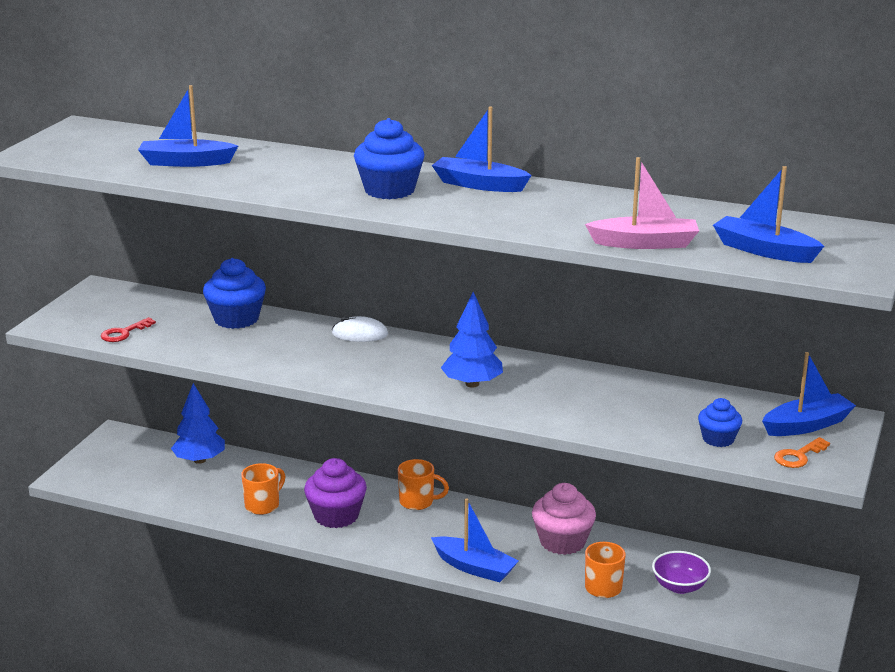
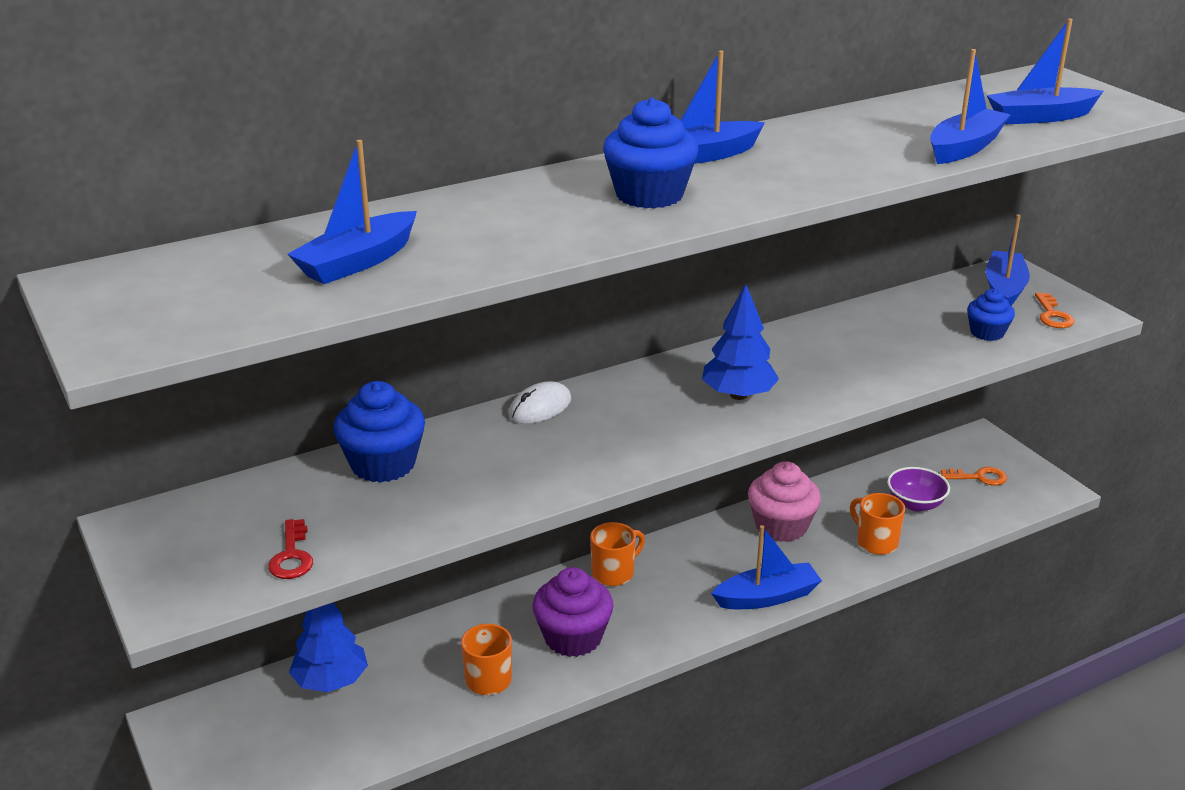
camera: 50 degrees left, 5 degrees up
(645, 243) = (965, 148): pink boat -> blue boat
(764, 602) = (979, 477): none -> orange key

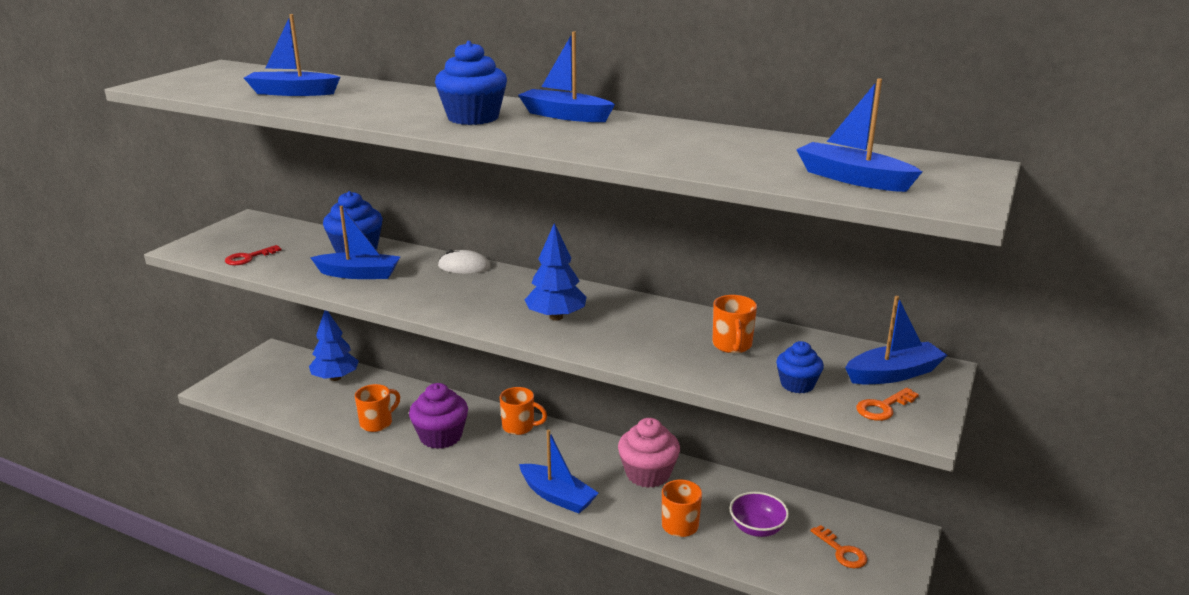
camera: 55 degrees right, 5 degrees down
(891, 332) = (732, 345): none -> orange mug
(965, 148) = (721, 168): blue boat -> blue boat (359, 274)

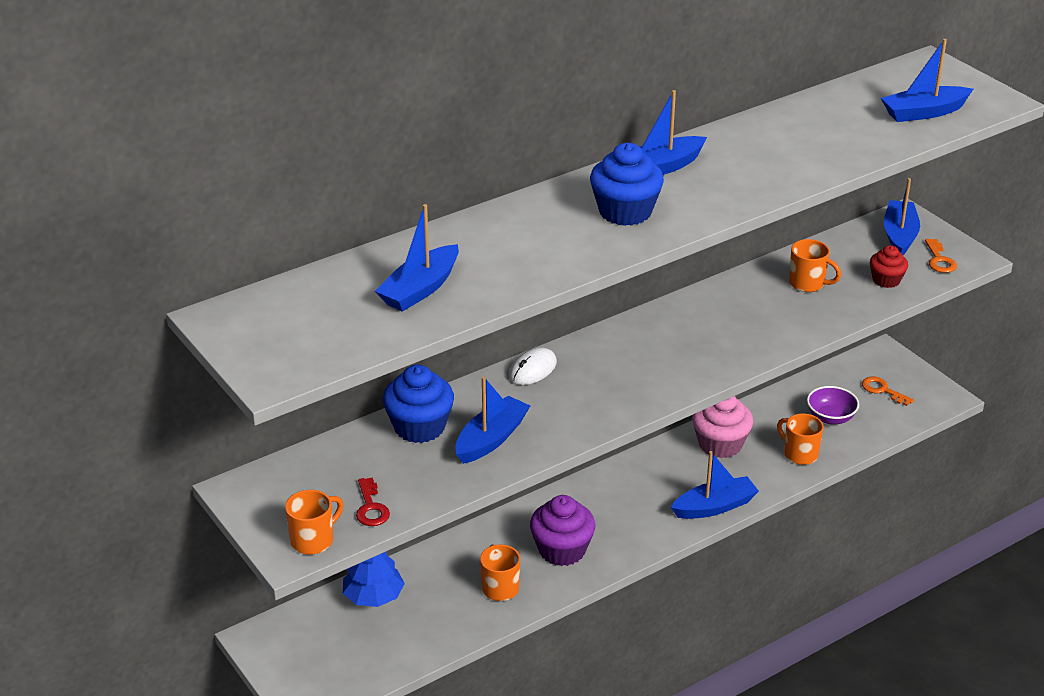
camera: 60 degrees left, 10 degrees up
(519, 427) = (586, 493): orange mug -> orange mug (313, 540)
(556, 317) = (690, 350): blue tree -> none
(797, 384) = (886, 280): blue cupcake -> red cupcake
(842, 551) = (883, 390): orange key -> orange key turned 135 degrees counterclockwise

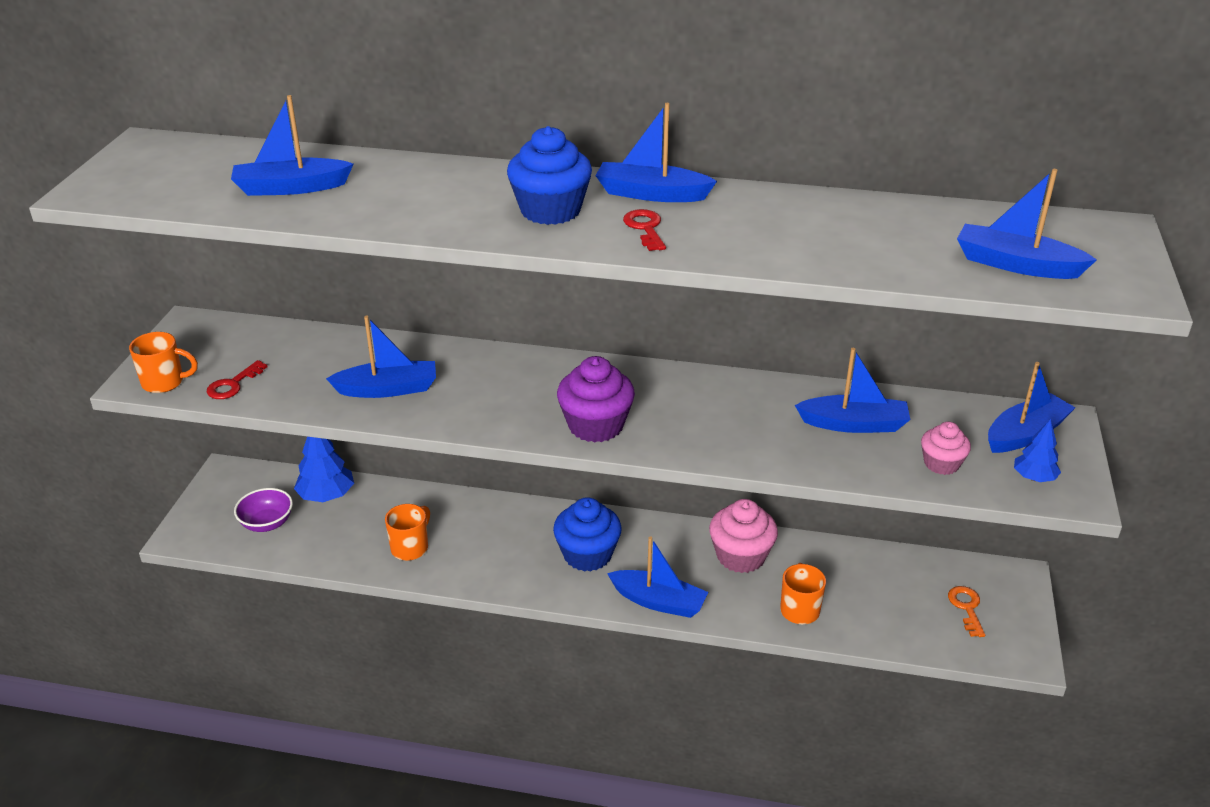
camera: 45 degrees right, 0 degrees up
(419, 427) = (359, 352): blue cupcake -> blue cupcake (587, 555)
(532, 369) = (505, 359): white mouse -> none
(562, 550) = (493, 552): purple cupcake -> purple cupcake (595, 425)
(703, 193) = (645, 228): none -> red key
(808, 284) = (854, 424): orange mug -> blue boat
(830, 418) = (876, 598): purple bowl -> purple bowl (267, 523)
(886, 280) = (941, 464): red cupcake -> pink cupcake
(939, 260) = (1034, 477): orange key -> blue tree

